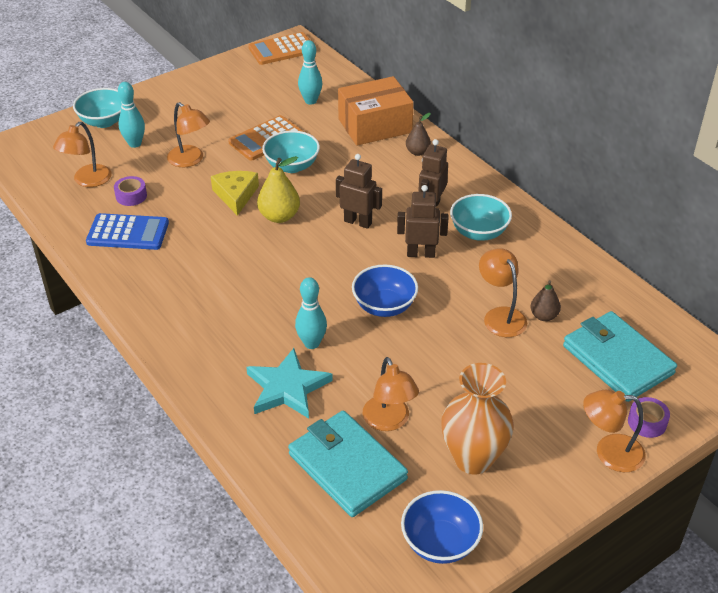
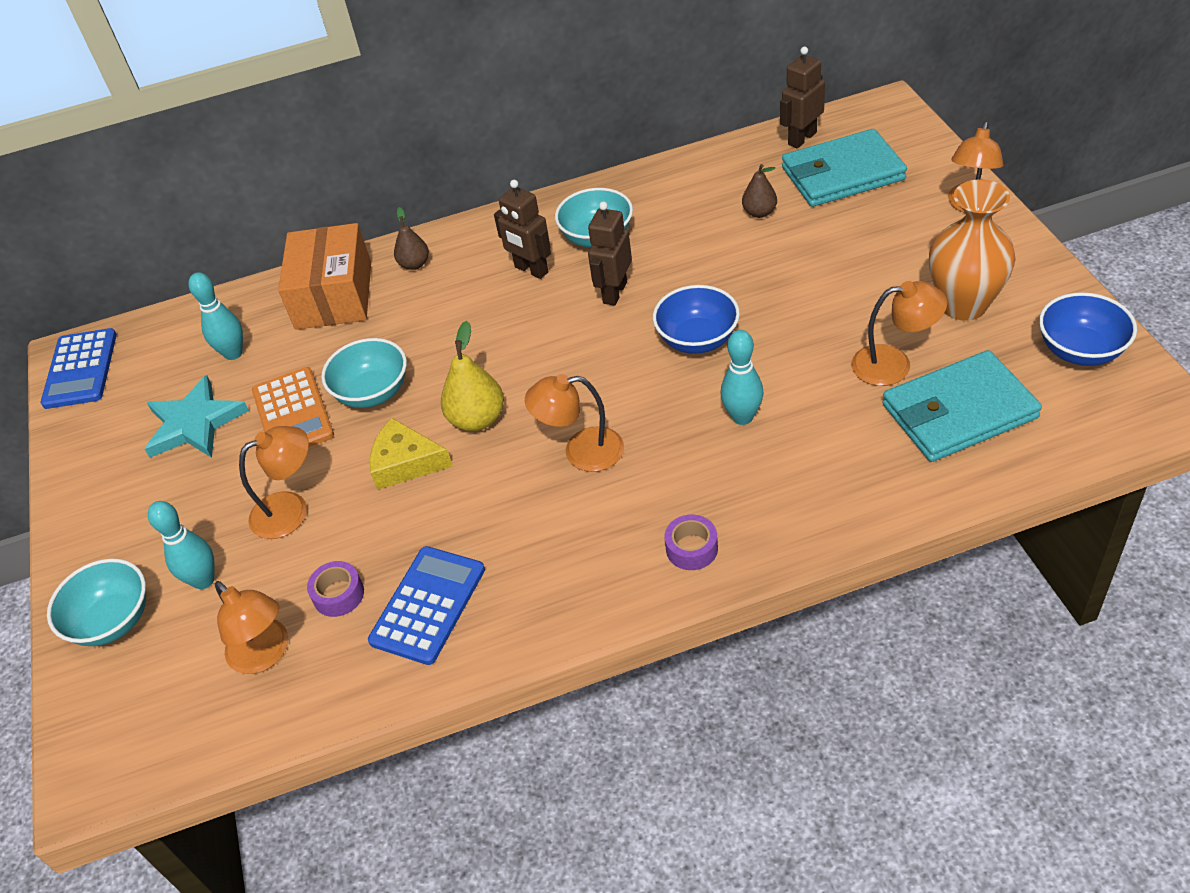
camera: 65 degrees left, 5 degrees up
(282, 49) = (80, 369): orange calculator -> blue calculator
(287, 387) = (815, 451): turquoise star -> turquoise star (194, 423)
(358, 222) = (527, 341): brown robot -> brown robot (802, 138)
(500, 316) = (748, 245): orange lamp -> orange lamp (581, 451)
(647, 422) = (935, 173): purple tape -> purple tape (691, 548)

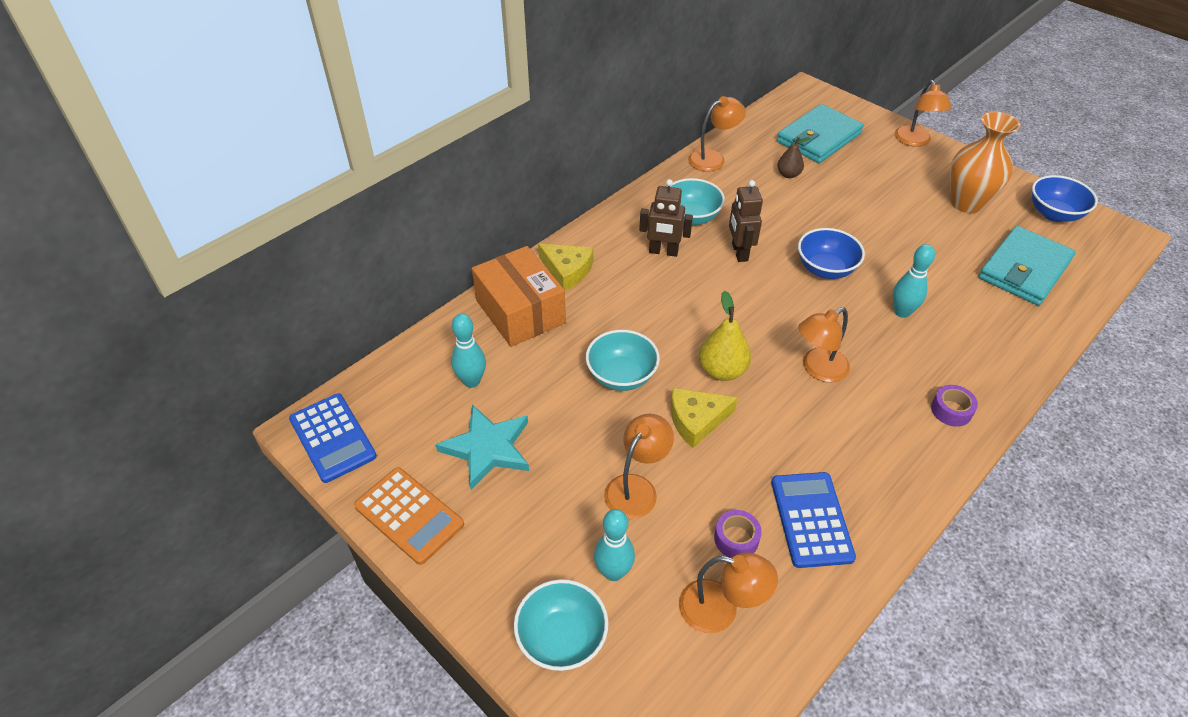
camera: 35 degrees left, 0 degrees up
(293, 413) = (569, 412): orange calculator -> orange calculator (409, 515)
(414, 264) = (567, 270): brown pear -> yellow cheese
(802, 138) = (771, 120): brown robot -> none
(894, 364) = (961, 251): orange lamp -> orange lamp (713, 158)

